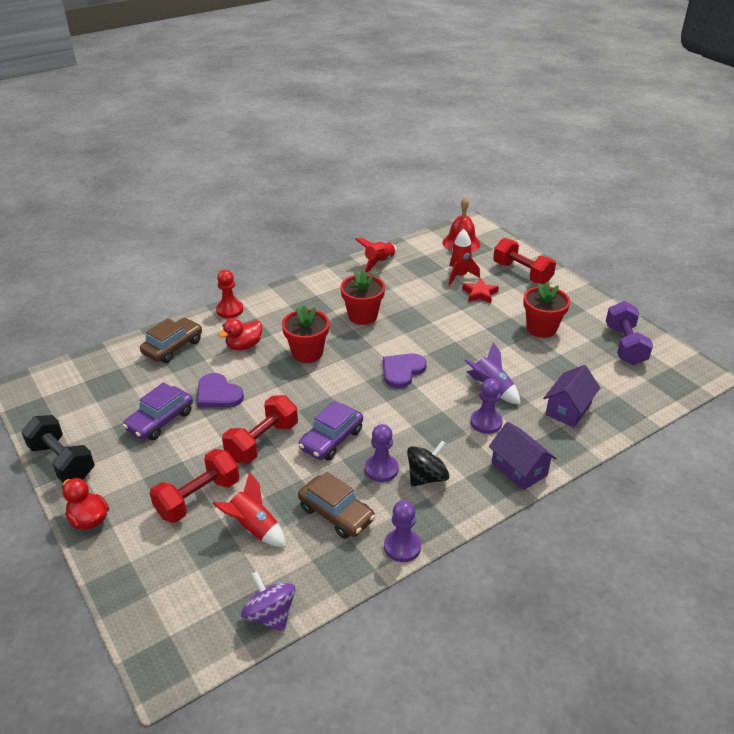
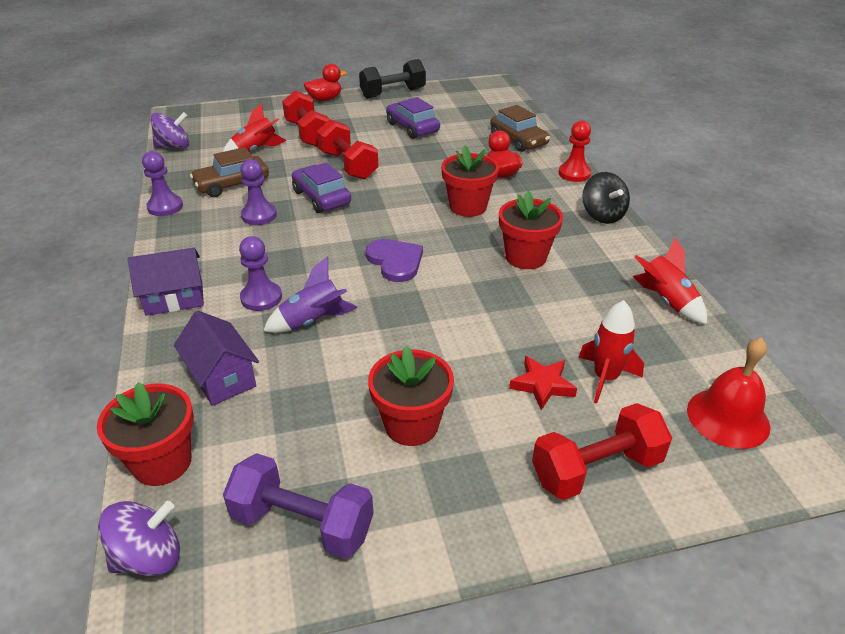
camera: 110 degrees right, 0 degrees up
(218, 394) = (430, 153): purple heart -> none
(427, 477) = (224, 237): black spinning top -> black spinning top (602, 215)
(640, 405) = (162, 462): none -> red flower pot
(685, 385) = (149, 557): none -> purple spinning top

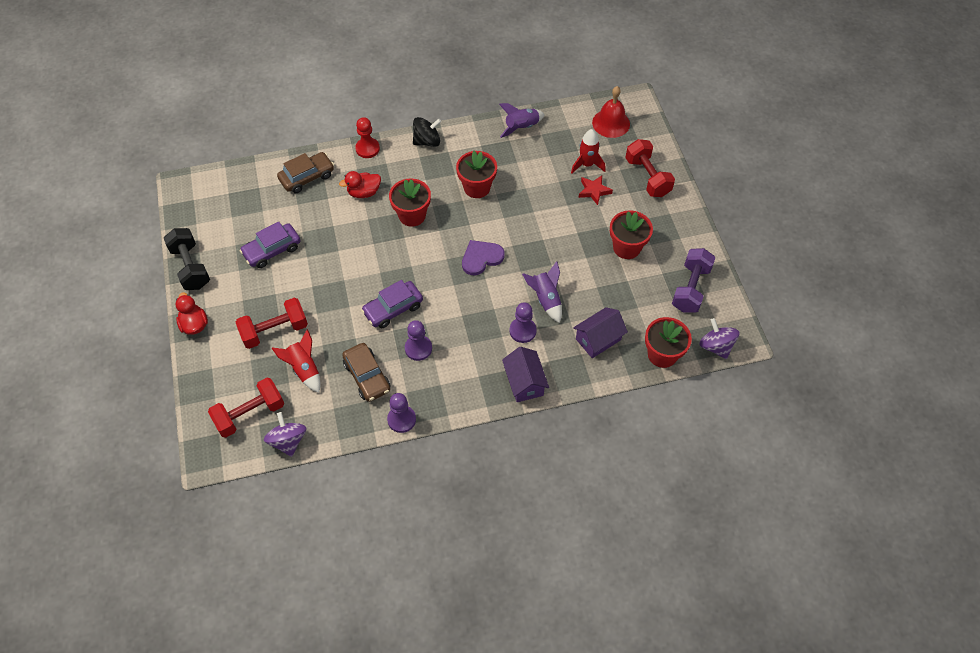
camera: 90 degrees left, 20 degrees up
(348, 165) = (340, 294): red dumbbell -> red dumbbell (250, 414)
(666, 301) = (521, 127): red rocket -> purple rocket

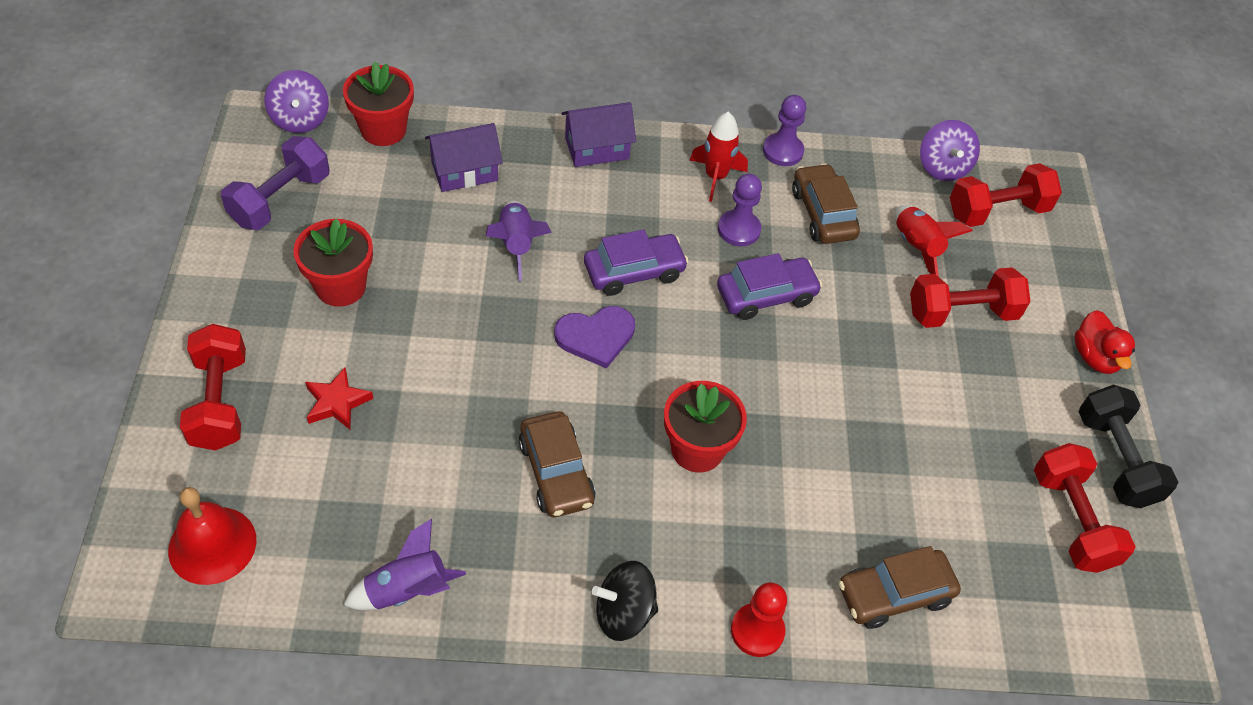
camera: 170 degrees left, 5 degrees down
(218, 230) = (1072, 520): none -> red dumbbell
(272, 250) = (967, 452): purple car -> purple car (634, 272)
(364, 192) = (781, 524): red duck -> none
(477, 187) = (556, 472): red flower pot -> brown car
(522, 331) = (572, 211): purple pawn -> none
(524, 382) = (597, 148): purple house -> purple house turned 75 degrees clockwise
(587, 164) = (319, 461): red rocket -> red rocket (715, 177)

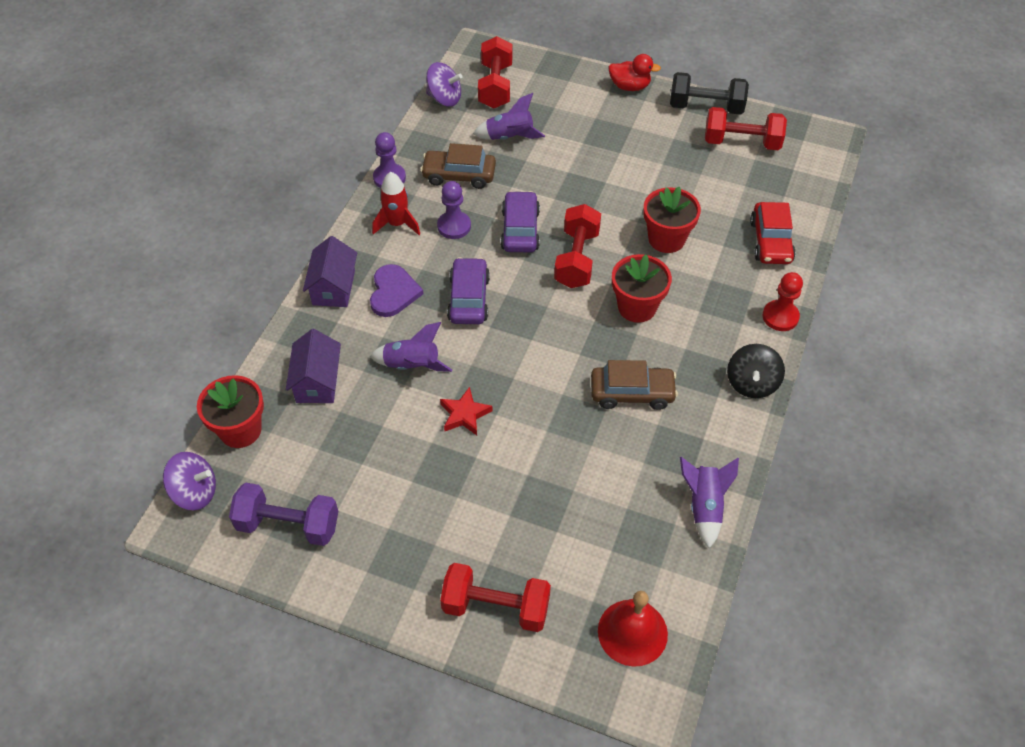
camera: 65 degrees left, 0 degrees up
(280, 199) = (288, 525): purple dumbbell -> purple dumbbell turned 45 degrees counterclockwise
(337, 402) = (524, 521): red star -> red star (464, 414)
(340, 286) = (407, 496): red flower pot -> red flower pot (666, 239)
(596, 336) = (520, 338): purple heart -> purple heart (393, 292)
(894, 594) = (770, 241): brown car -> red car
(916, 247) = (509, 137): red rocket -> purple rocket
(961, 313) = (573, 135): red dumbbell -> red dumbbell (577, 259)

